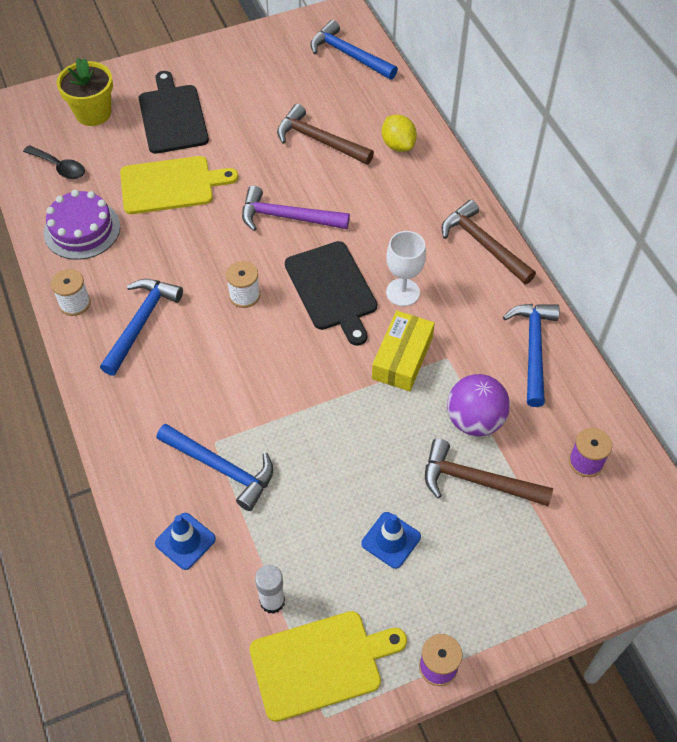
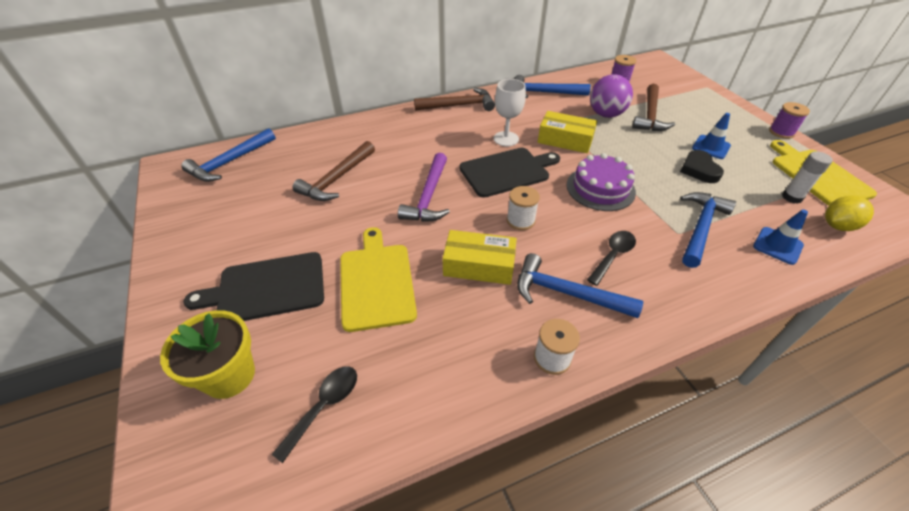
camera: 90 degrees left, 10 degrees down
(82, 229) = (439, 364): purple cake -> purple cake (600, 188)
(183, 258) = (479, 265): none -> yellow box
(185, 370) = (613, 256): none -> black spoon
(335, 505) = (699, 170): none -> black heart
(398, 145) = (353, 138): yellow lemon -> yellow lemon (837, 226)
(483, 244) = (459, 106): brown hammer -> brown hammer turned 150 degrees counterclockwise

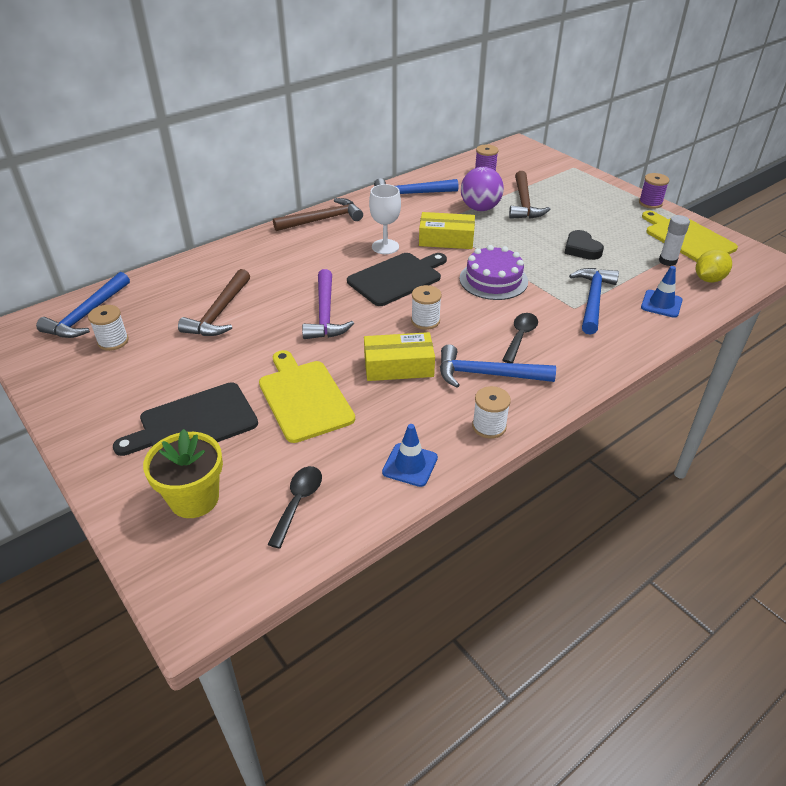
camera: 15 degrees left, 5 degrees down
(238, 190) = (113, 341): none -> white spool
(711, 147) = (588, 226): blue traffic cone -> blue traffic cone (410, 465)

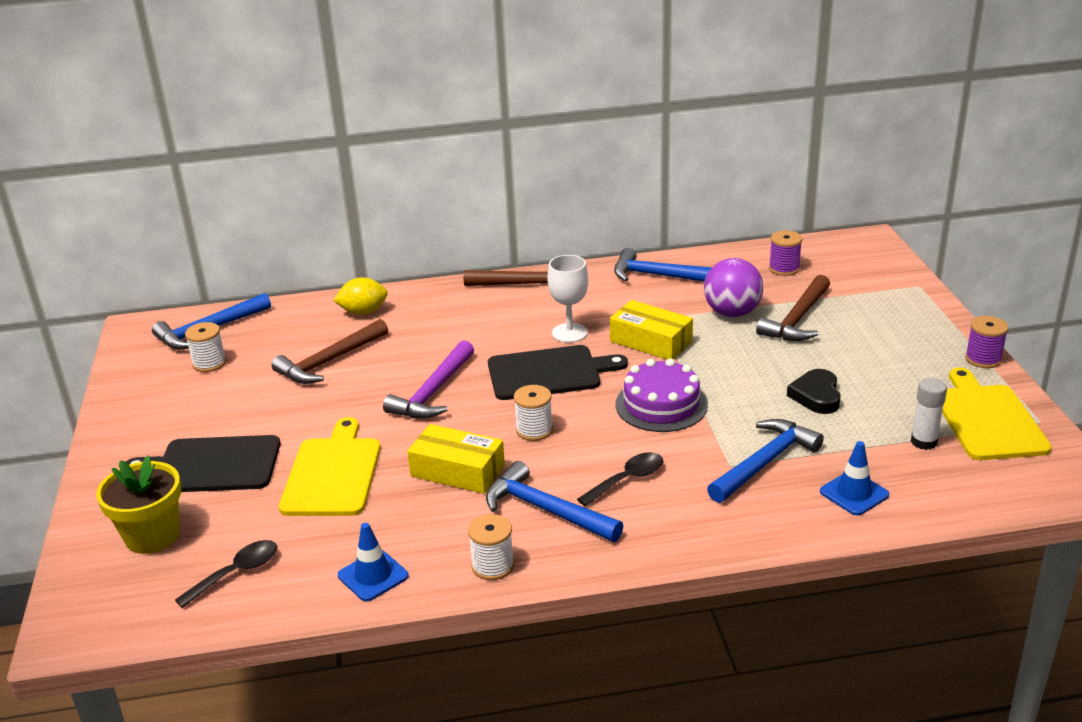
camera: 30 degrees right, 10 degrees down
(708, 279) = (959, 481): yellow lemon -> yellow lemon (363, 312)

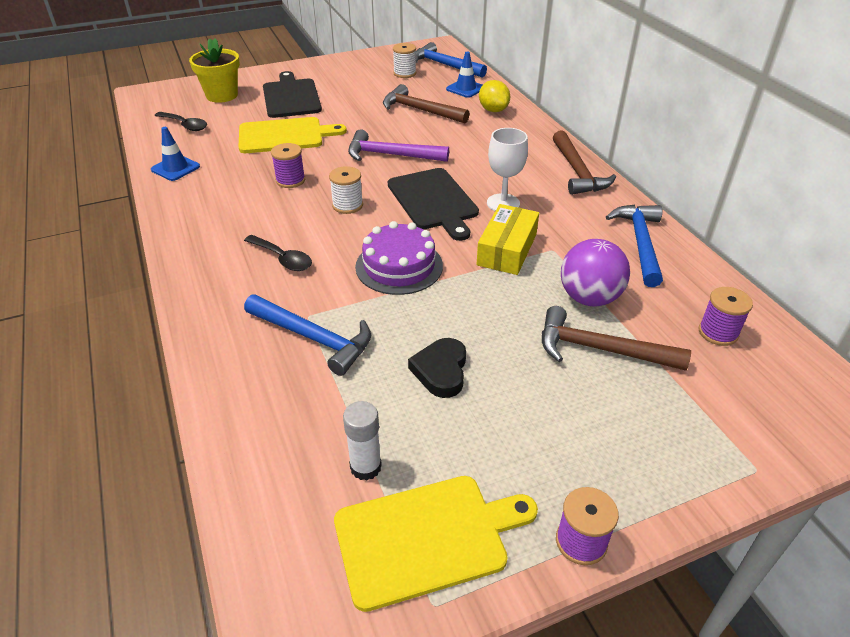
camera: 75 degrees right, 10 degrees up
(458, 471) = (290, 180): yellow box -> purple spool
(493, 566) = (179, 211): white spool -> none
(546, 509) = (243, 224): blue hammer -> none
(816, 396) = (441, 371): black heart -> black heart turned 75 degrees counterclockwise
(854, 493) = (265, 405): blue traffic cone -> blue traffic cone (465, 89)

